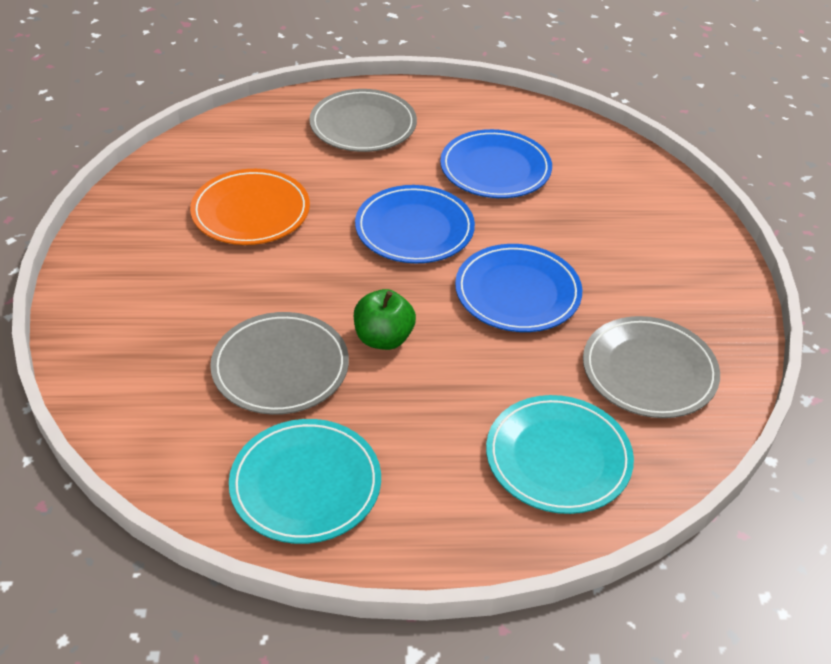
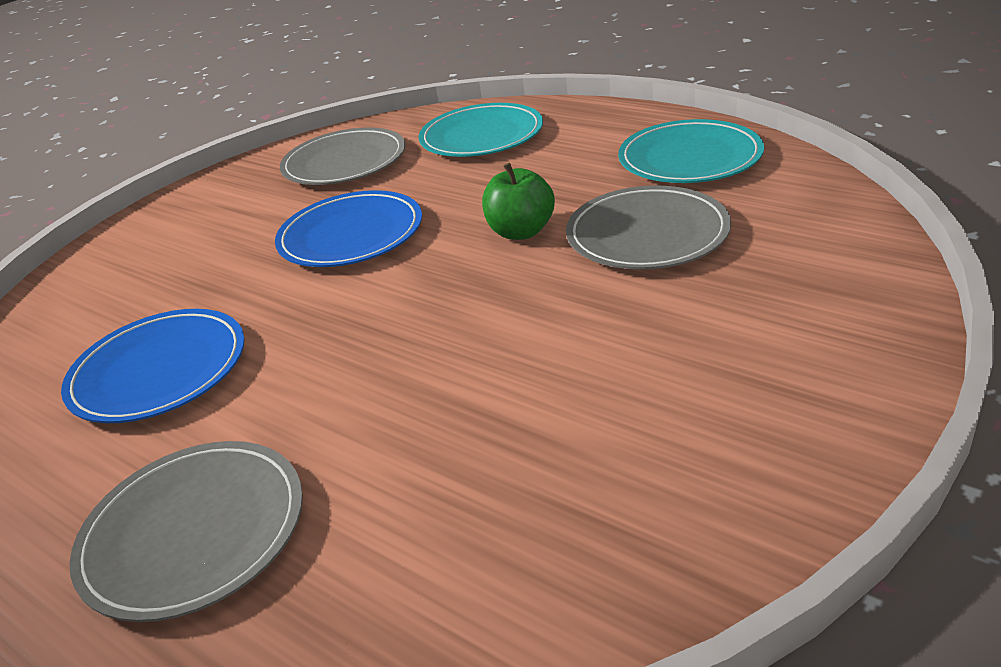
camera: 135 degrees left, 10 degrees down
(251, 211) = (532, 427): orange plate -> none
(414, 229) = (356, 326): blue plate -> none

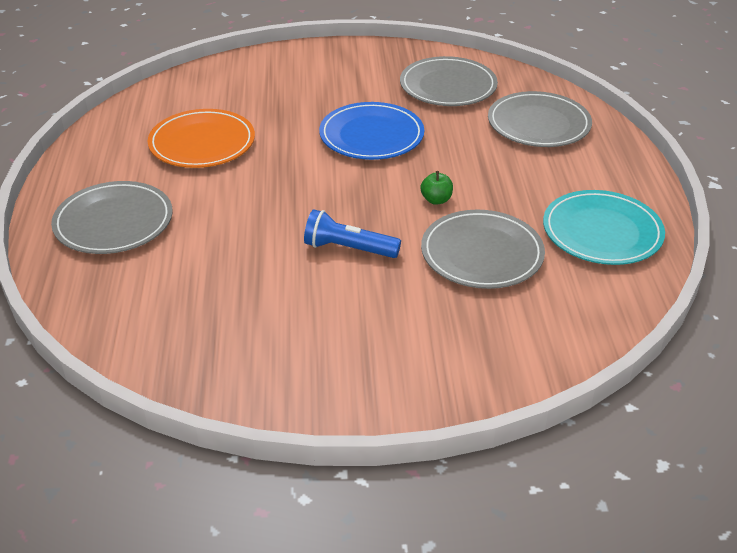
camera: 45 degrees right, 5 degrees up
(159, 371) = (202, 143): blue plate -> orange plate
(481, 136) = (538, 124): turquoise plate -> grey plate
(521, 232) = (436, 200): green apple -> green apple, size x0.61
(533, 322) = (349, 249): none -> blue flashlight

